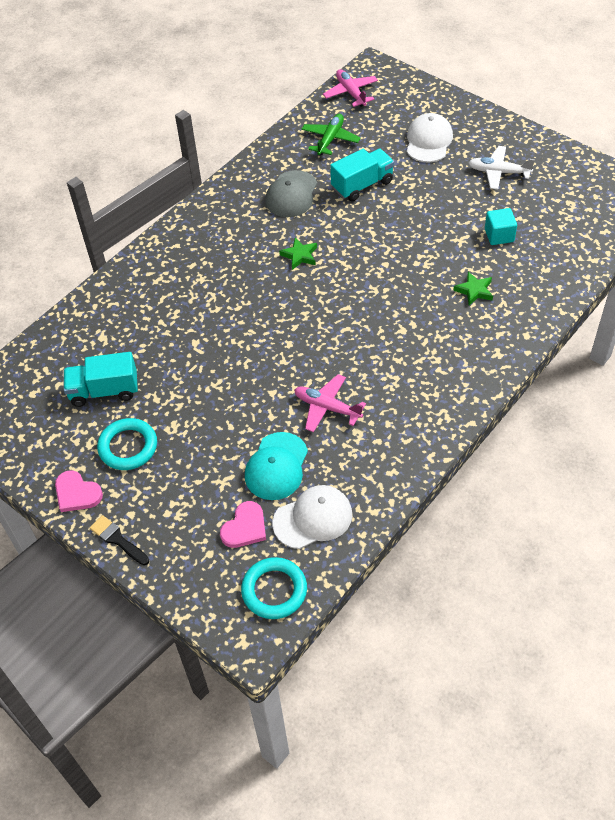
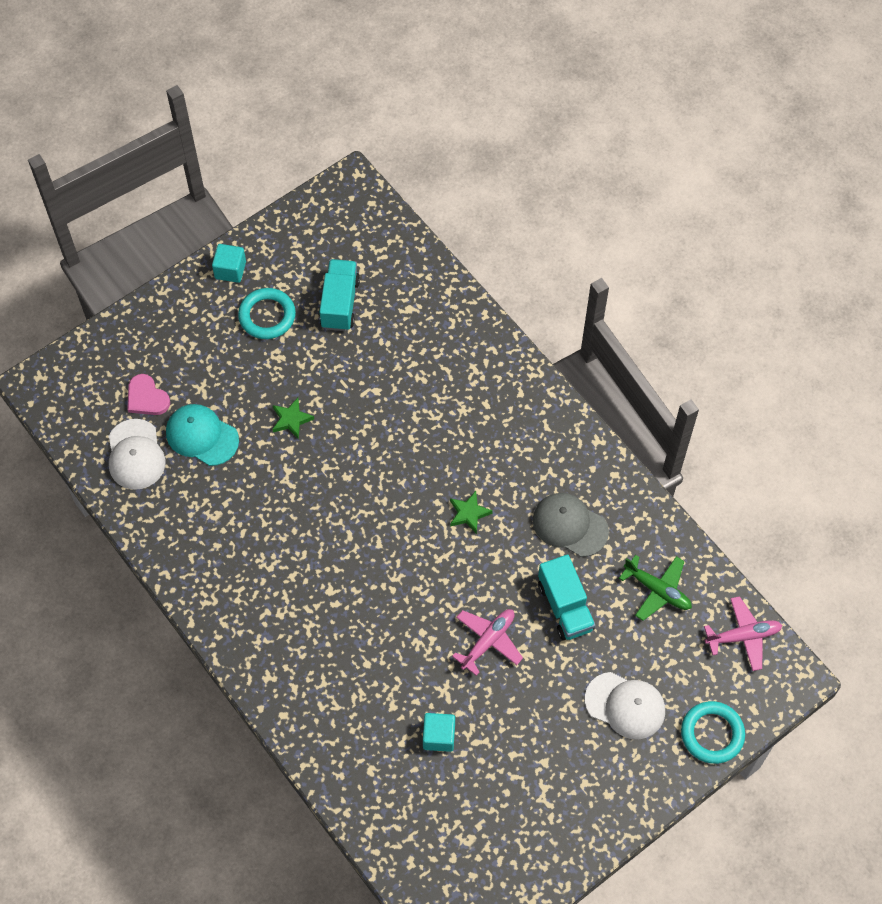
camera: 100 degrees right, 10 degrees up
(77, 493) = (230, 270): pink heart -> turquoise cube
(117, 539) = (171, 296): black brush -> none
(274, 590) = (76, 409): turquoise ring -> turquoise ring (712, 734)
(327, 407) = (254, 494): pink plane -> pink plane (488, 641)
(474, 291) = (362, 681): green star -> green star (291, 420)
(498, 172) = (546, 772): white plane -> none

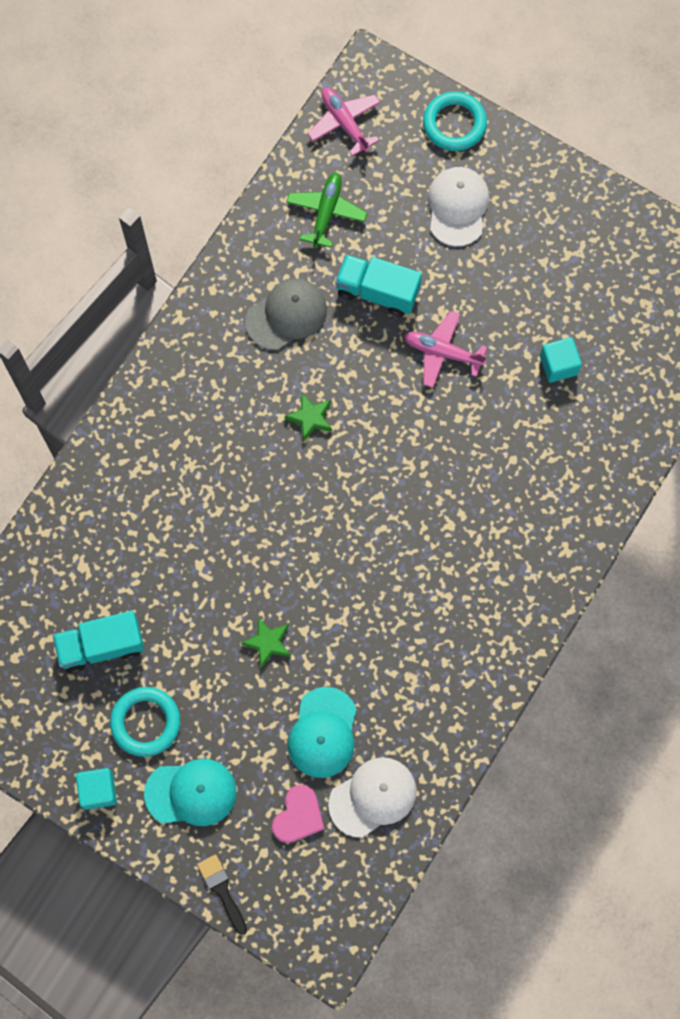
camera: 110 degrees left, 10 degrees up
(117, 329) = (222, 890): none -> black brush
(199, 330) = (191, 793): none -> turquoise cap
(565, 606) = (377, 292): turquoise truck -> turquoise truck turned 120 degrees counterclockwise
(570, 525) = (287, 315): grey cap -> grey cap turned 135 degrees counterclockwise

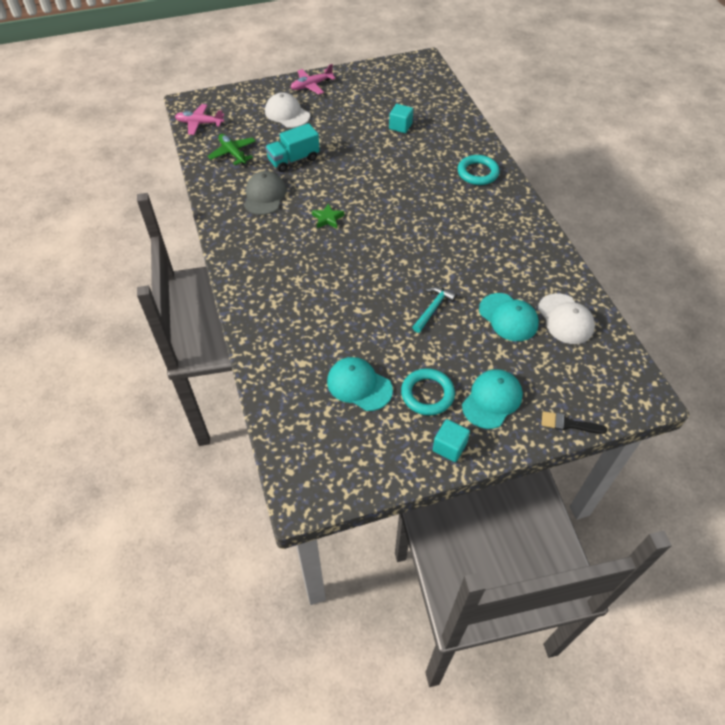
camera: 50 degrees left, 20 degrees down
(101, 646) = (359, 385): turquoise truck -> turquoise cap
(268, 643) = (433, 309): green star -> turquoise hammer
(298, 816) = (549, 358): pink heart -> none
(373, 797) = (565, 319): white cap -> white cap turned 150 degrees clockwise
(443, 352) = (350, 156): pink plane -> pink plane (311, 85)
(454, 124) = (248, 93): turquoise ring -> turquoise ring (477, 173)

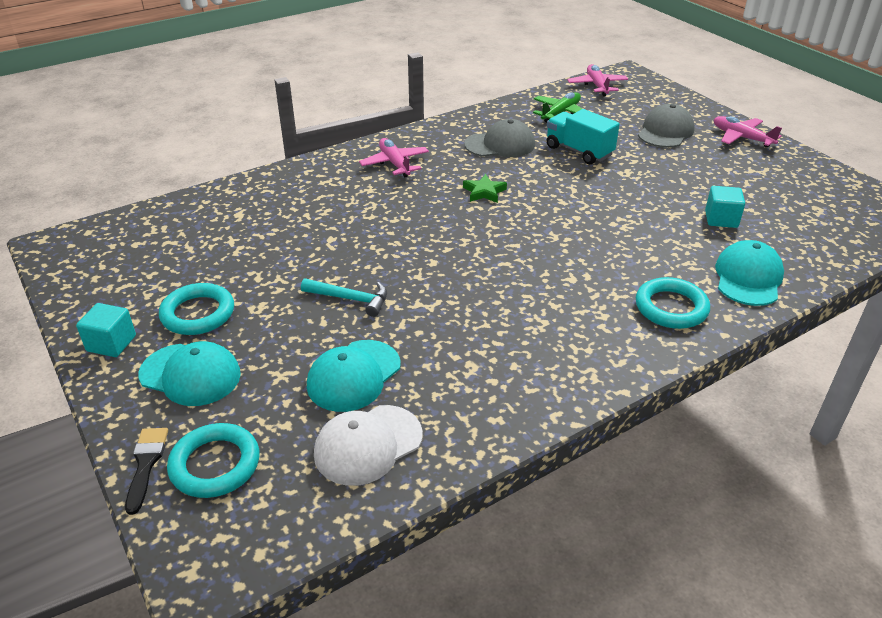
camera: 75 degrees right, 15 degrees down
(265, 258) = (395, 163): none -> pink plane
(287, 114) = (665, 132): white cap -> grey cap
(359, 385) = (208, 258): turquoise cap -> turquoise cap (748, 278)
(572, 389) = (215, 464): none -> turquoise ring

